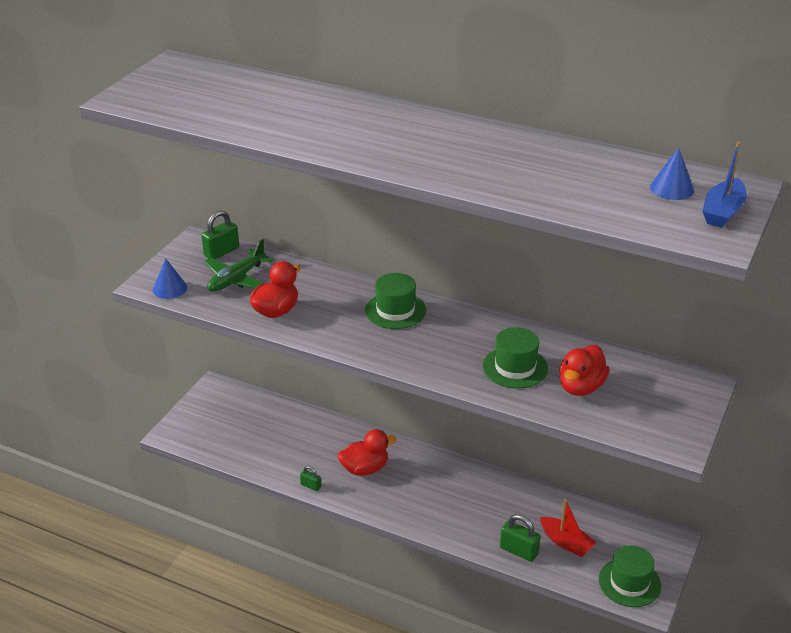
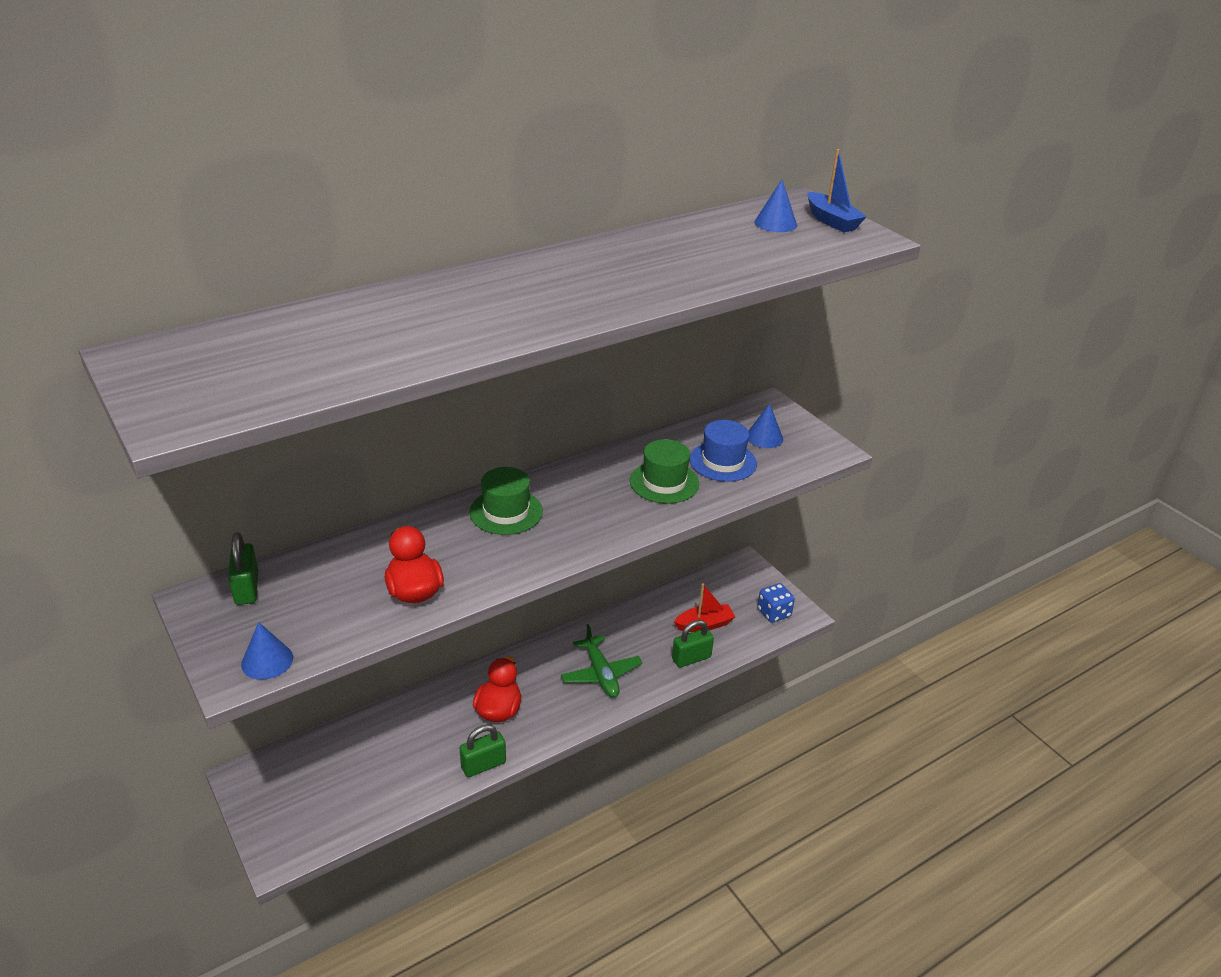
camera: 60 degrees left, 0 degrees up
(236, 279) = (317, 598): green plane -> green plane (601, 674)
(310, 486) = (483, 765): green padlock -> green padlock, size x1.75
(581, 387) = (723, 461): red duck -> blue hat
(629, 582) = (774, 613): green hat -> blue dice
(646, 397) = (764, 437): none -> blue cone

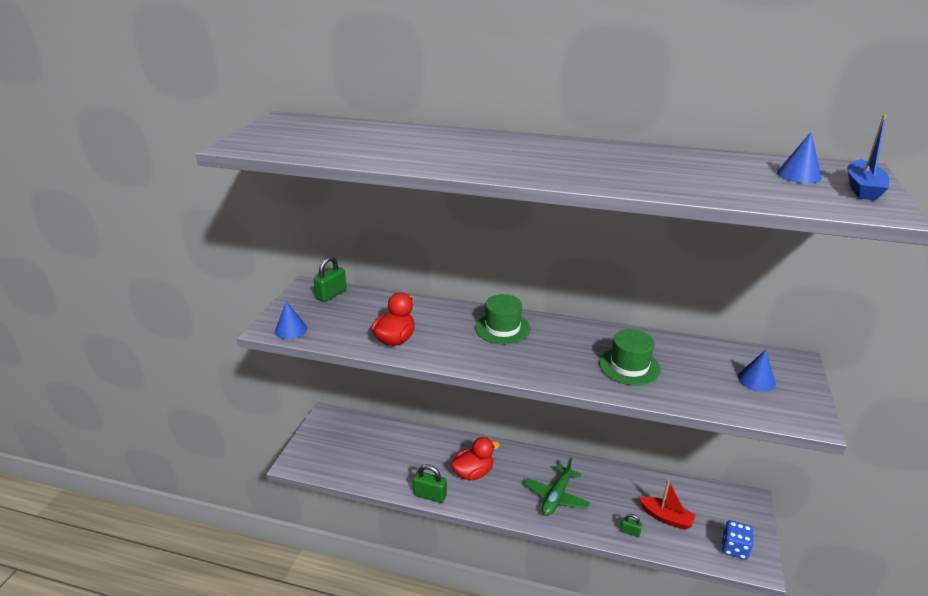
camera: 50 degrees right, 5 degrees down
(691, 658) = (630, 532): green padlock -> green padlock, size x0.57
(723, 461) = (695, 377): blue hat -> none

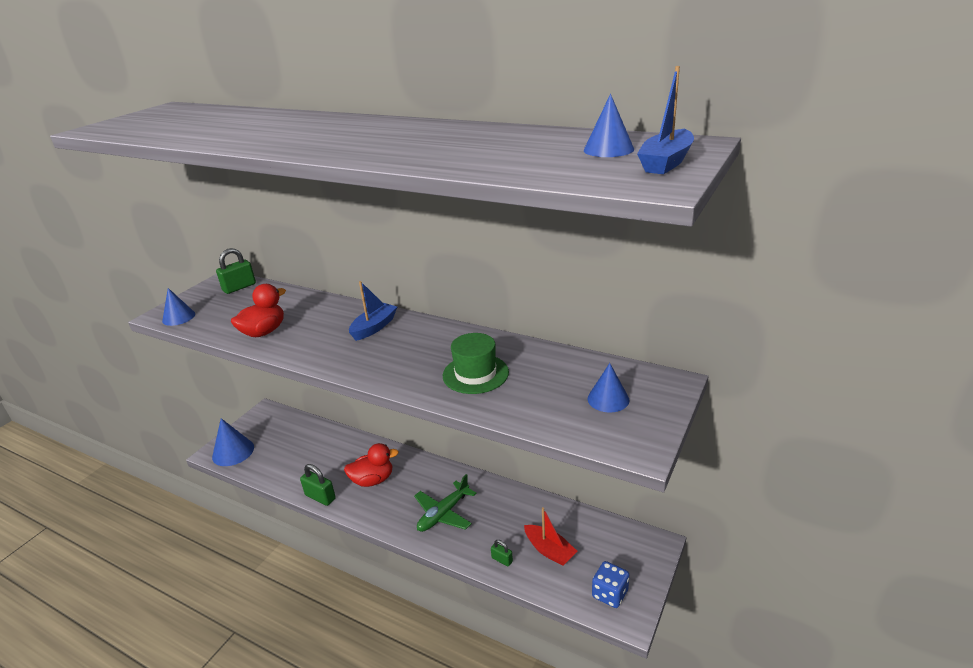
camera: 15 degrees right, 0 degrees up
(314, 460) = (233, 452): none -> blue cone
(502, 328) = (374, 327): green hat -> blue boat

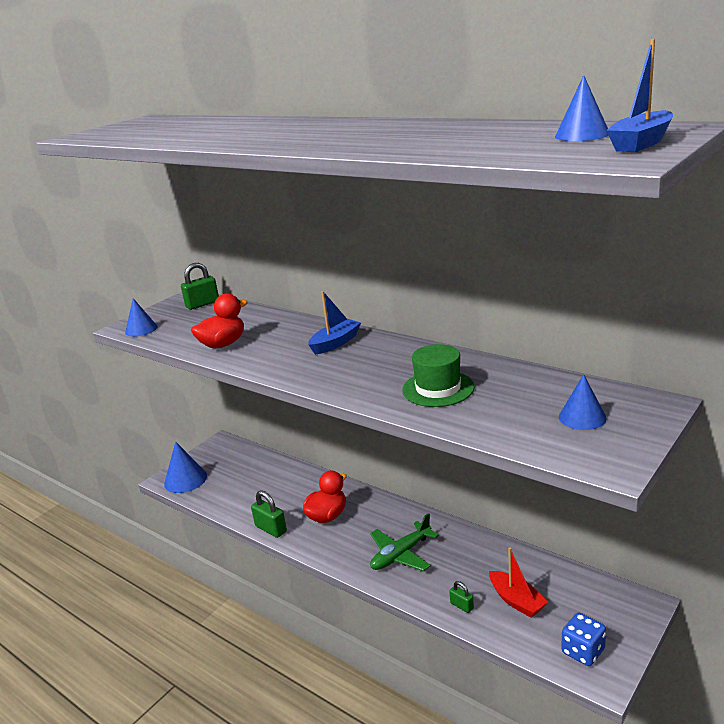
camera: 10 degrees right, 5 degrees down
(373, 480) = (327, 516): red duck -> red duck turned 45 degrees counterclockwise

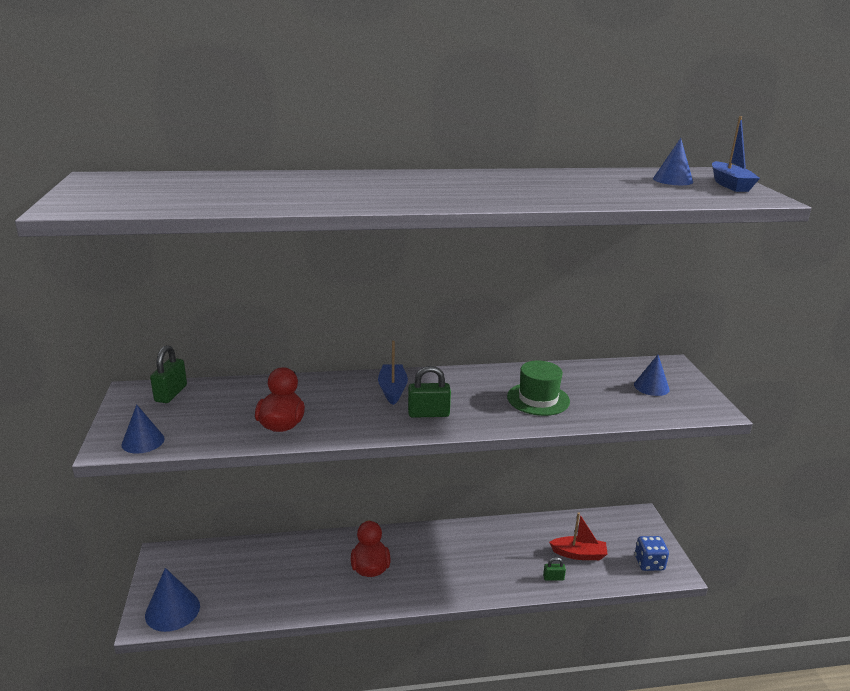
camera: 50 degrees left, 0 degrees up
(271, 529) = (334, 606): green padlock -> green padlock (428, 413)
(401, 554) = (468, 566): green plane -> none

